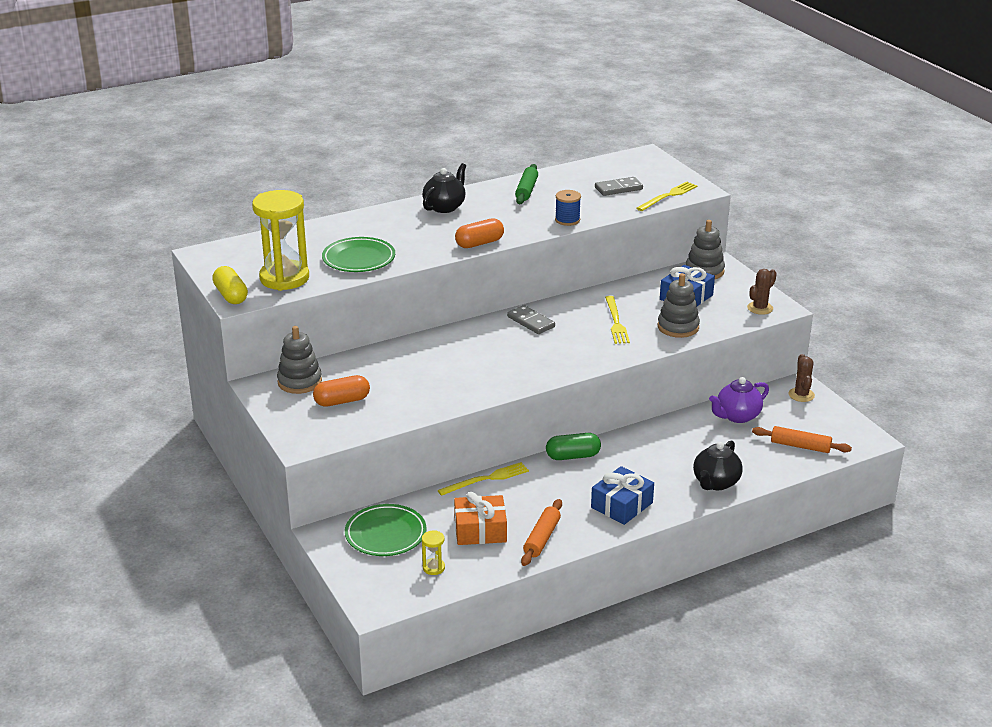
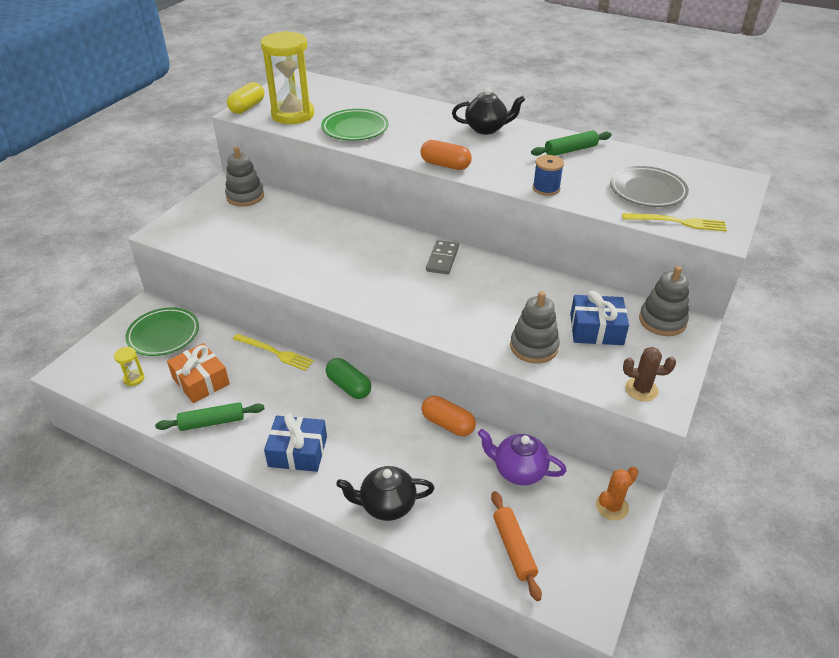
camera: 55 degrees right, 10 degrees up
(342, 401) = (234, 224): orange capsule -> orange capsule (448, 424)
(542, 538) = (212, 422): orange rolling pin -> green rolling pin
(616, 322) = (497, 305): yellow fork -> none
(618, 188) = (647, 191): grey domino -> grey plate
(801, 395) = (612, 507): brown cactus -> orange cactus

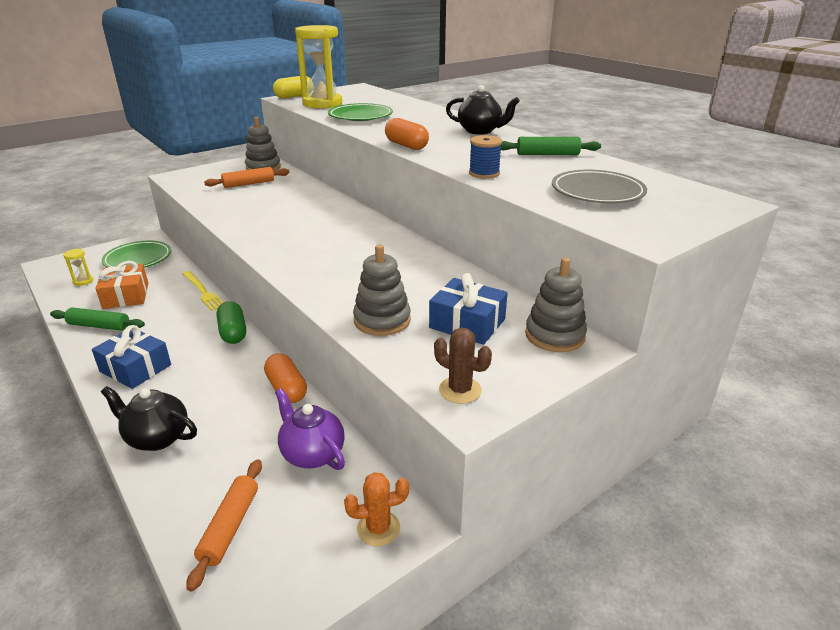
camera: 25 degrees right, 10 degrees down
(255, 223) = (249, 184): none -> orange rolling pin
(442, 259) = (374, 236): grey domino -> none
(677, 222) = (603, 220): yellow fork -> none

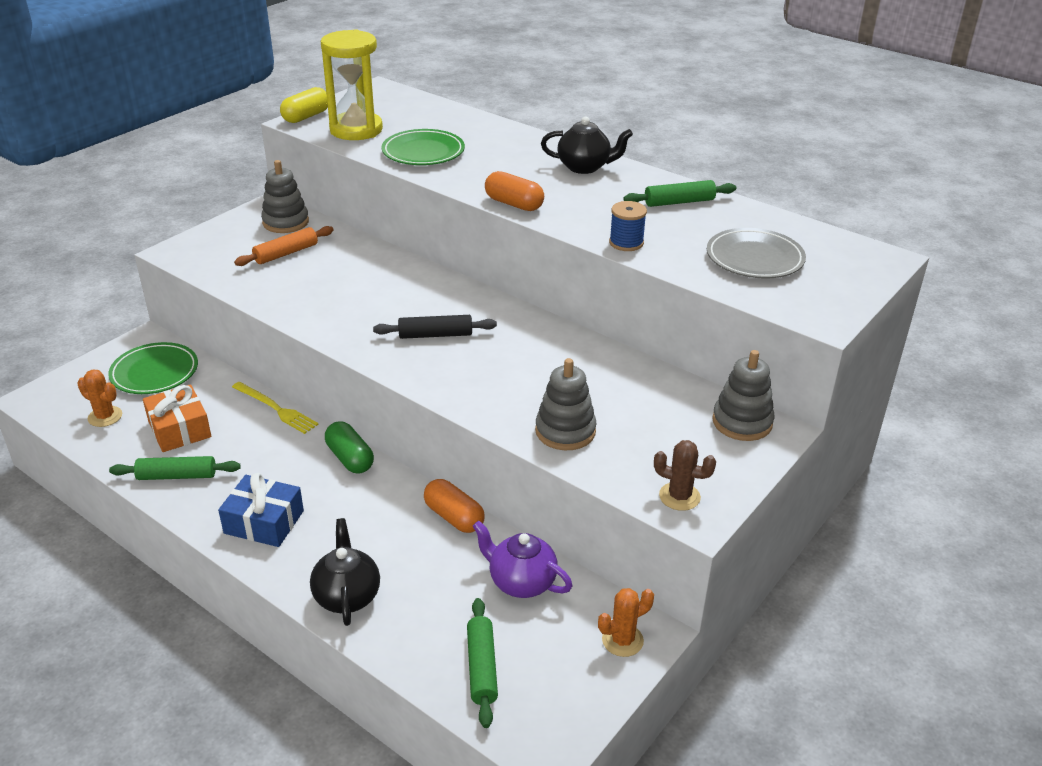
camera: 15 degrees left, 5 degrees up
(83, 281) = (105, 416): yellow hourglass -> orange cactus
(157, 437) = (347, 596): black teapot -> black teapot turned 75 degrees clockwise
(230, 527) = (482, 667): orange rolling pin -> green rolling pin
(319, 241) = (435, 335): none -> black rolling pin
(467, 323) = (652, 421): blue gift -> none

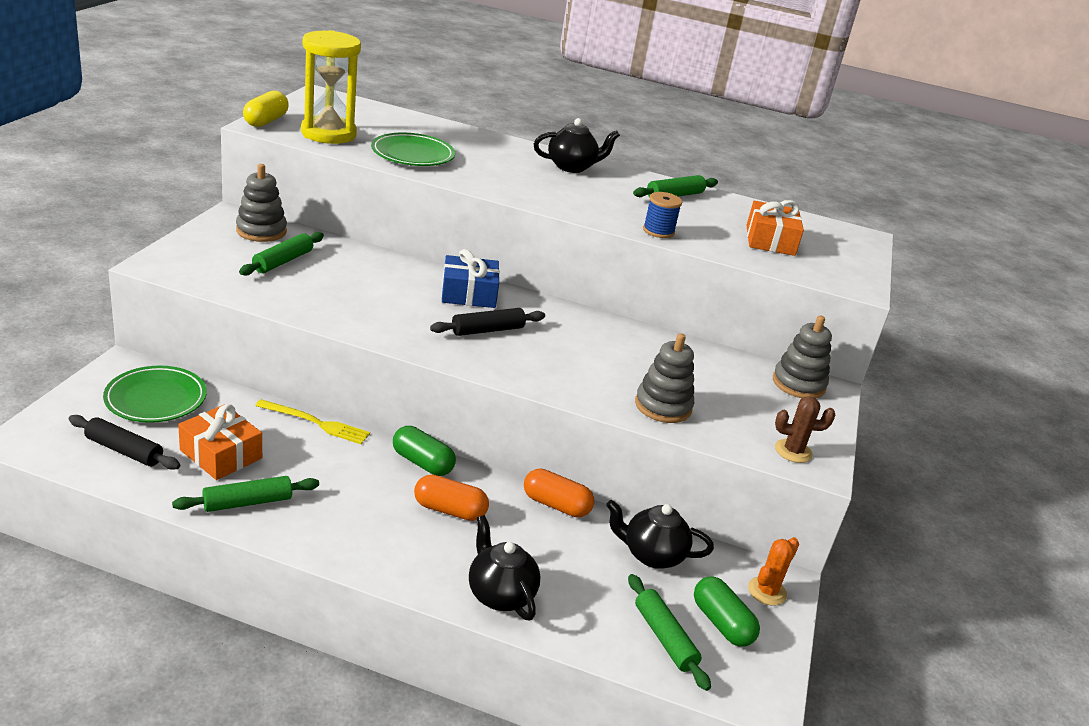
camera: 25 degrees left, 5 degrees down
(105, 416) = (124, 450): orange cactus -> black rolling pin
(264, 522) = (372, 536): blue gift -> blue gift (468, 294)
(286, 253) = (283, 261): orange rolling pin -> green rolling pin
(514, 204) = (535, 200): orange capsule -> orange capsule (450, 510)
(521, 582) = (652, 555): purple teapot -> black teapot
(551, 664) = (721, 623): none -> green capsule
(754, 259) = (770, 240): grey plate -> orange gift

